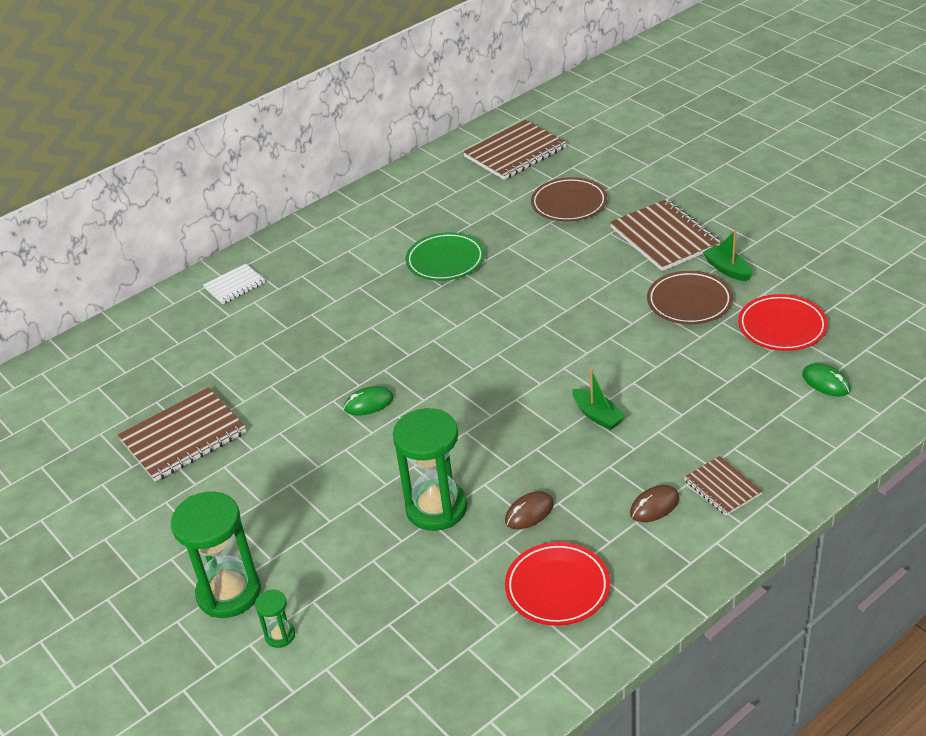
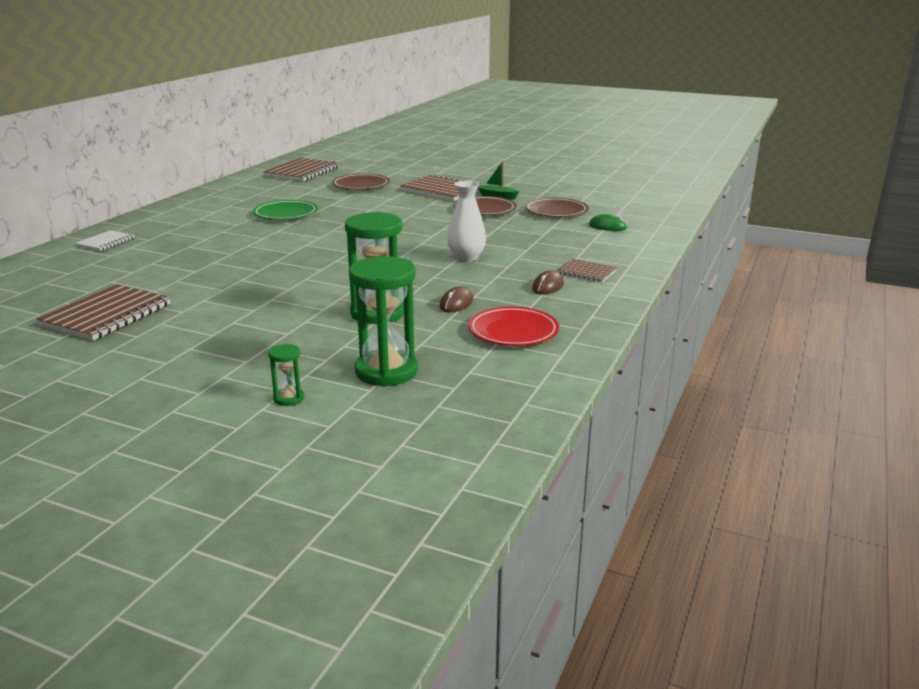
camera: 30 degrees left, 15 degrees down
(229, 593) = (217, 385): green hourglass -> green hourglass (386, 371)
(369, 403) = (275, 277): green mouse -> none
(597, 416) = (466, 258): green boat -> white vase
(782, 327) = (556, 211): red plate -> brown plate

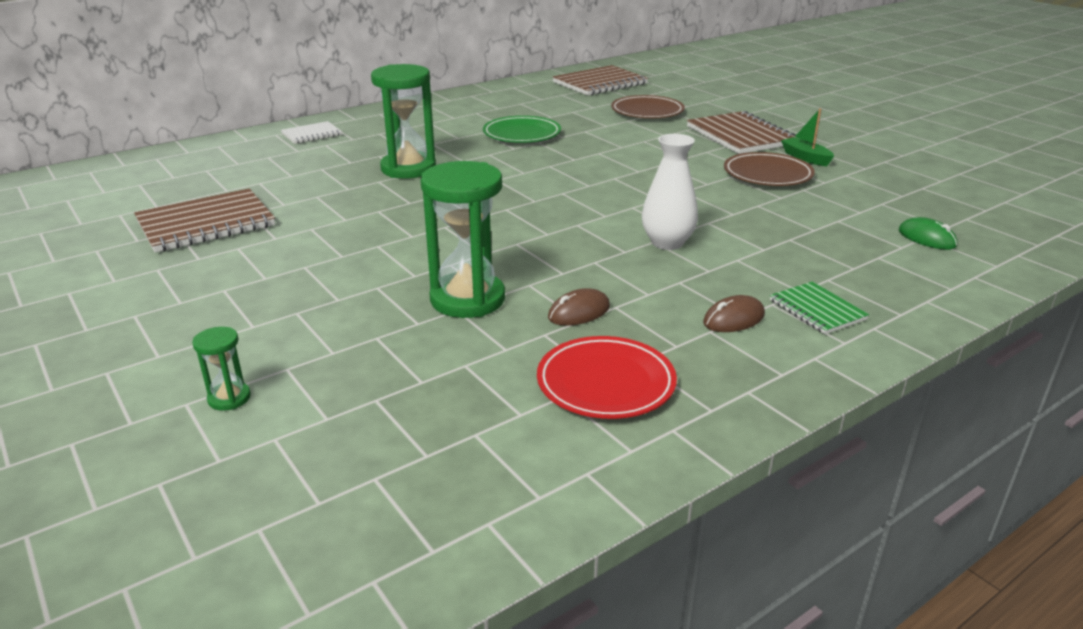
camera: 30 degrees right, 5 degrees up
(386, 371) = (377, 395): green hourglass -> green hourglass (408, 169)
(556, 211) = (869, 197): brown plate -> none
(586, 272) = (817, 310): brown notebook -> green notebook

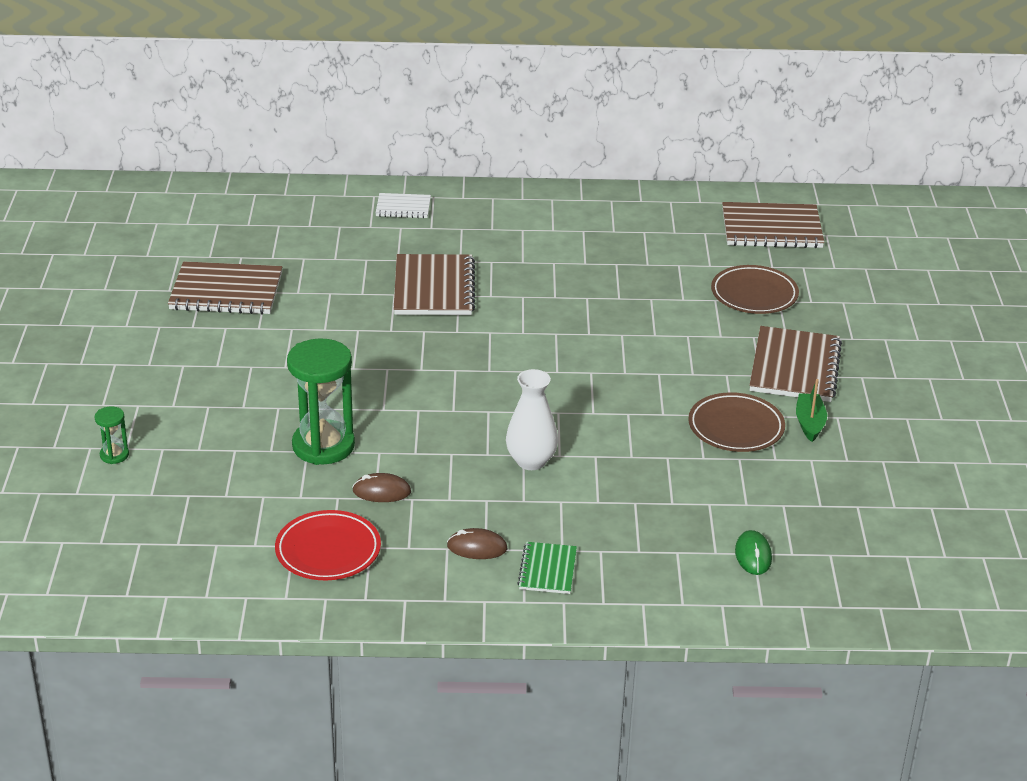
camera: 35 degrees right, 5 degrees up
(408, 169) = (434, 288): green hourglass -> brown notebook
(522, 134) = (585, 280): green plate -> none

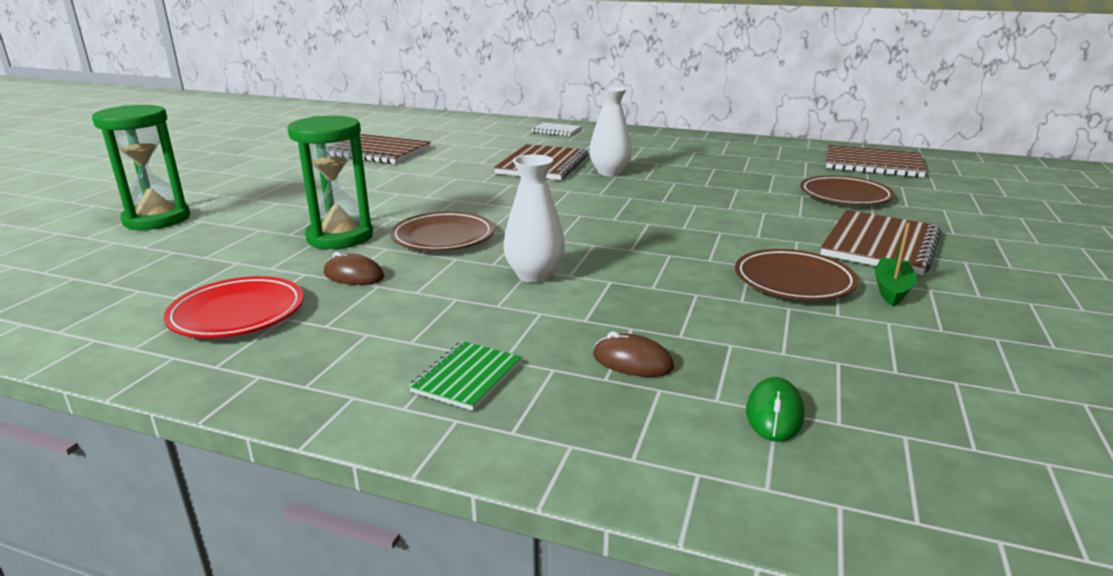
camera: 20 degrees right, 10 degrees down
(114, 455) = (157, 219): green hourglass -> green hourglass, size x2.19
(419, 428) = (443, 237): none -> brown plate
(477, 547) = (402, 339): brown mouse -> brown mouse (632, 361)
(512, 290) = (609, 172): none -> white vase

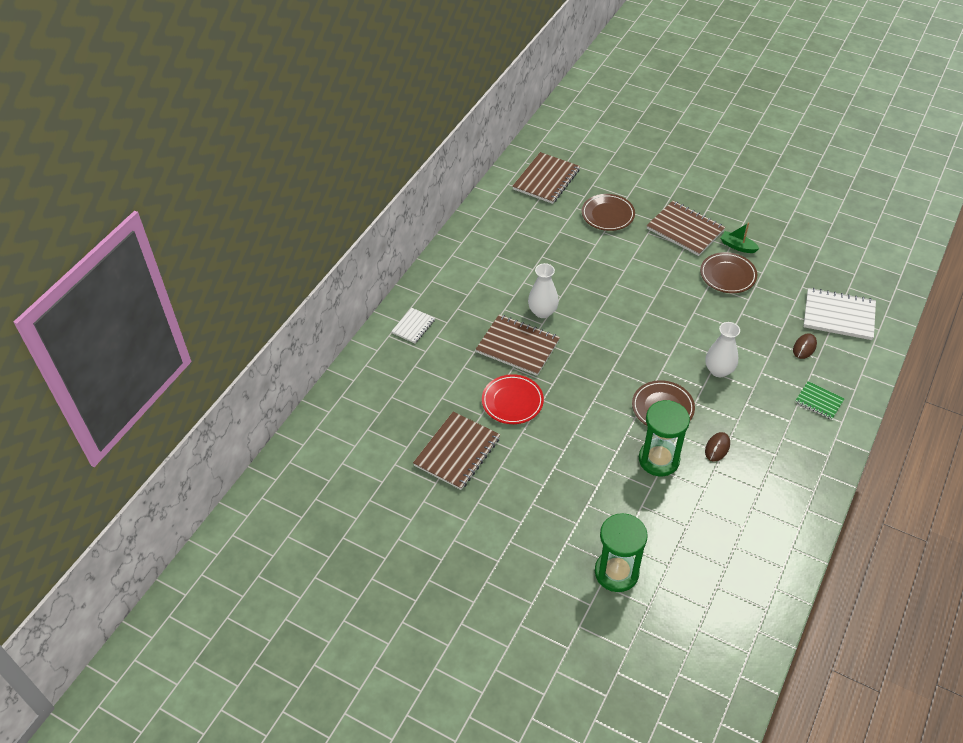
camera: 80 degrees left, 25 degrees up
(237, 313) = (763, 493): red plate -> red plate (512, 402)
(774, 414) = (838, 315): green mouse -> white notebook

